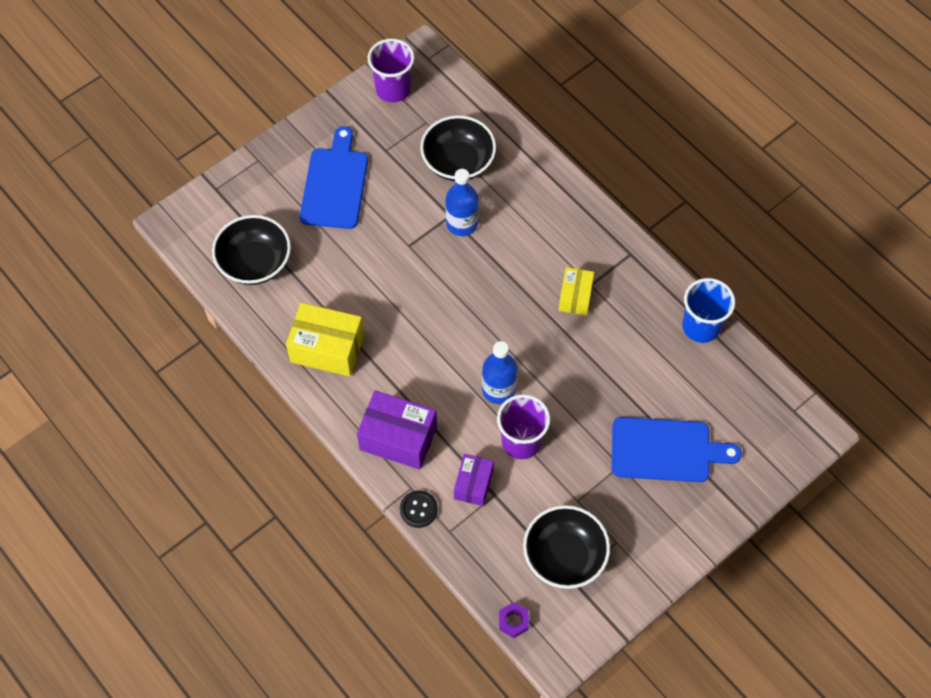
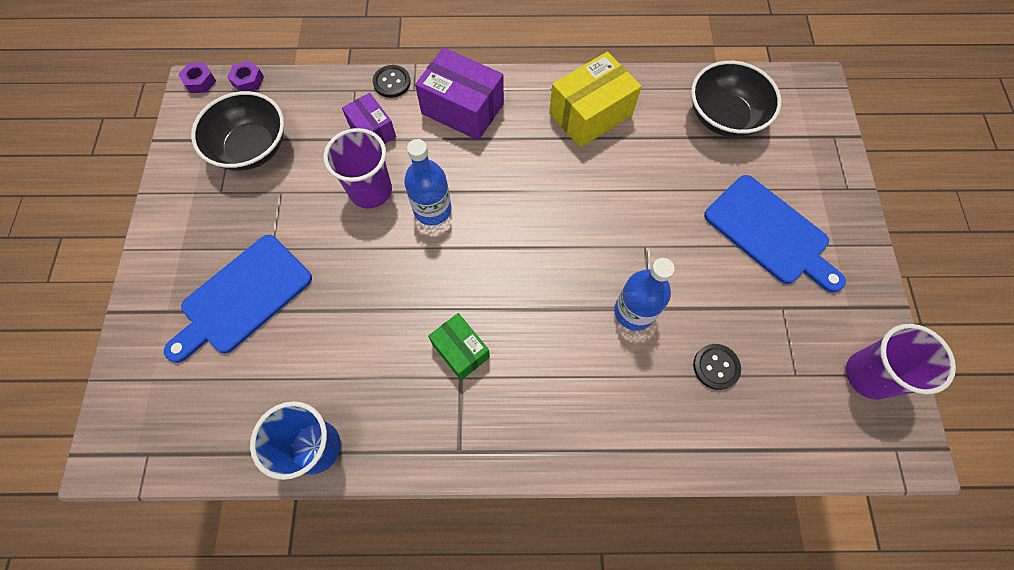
camera: 130 degrees right, 5 degrees up
(398, 438) = (462, 109): purple box -> purple box turned 60 degrees clockwise
(458, 162) = (716, 367): black bowl -> black button
(547, 659) = (200, 81): none -> purple nut
(575, 297) = (460, 350): yellow box -> green box

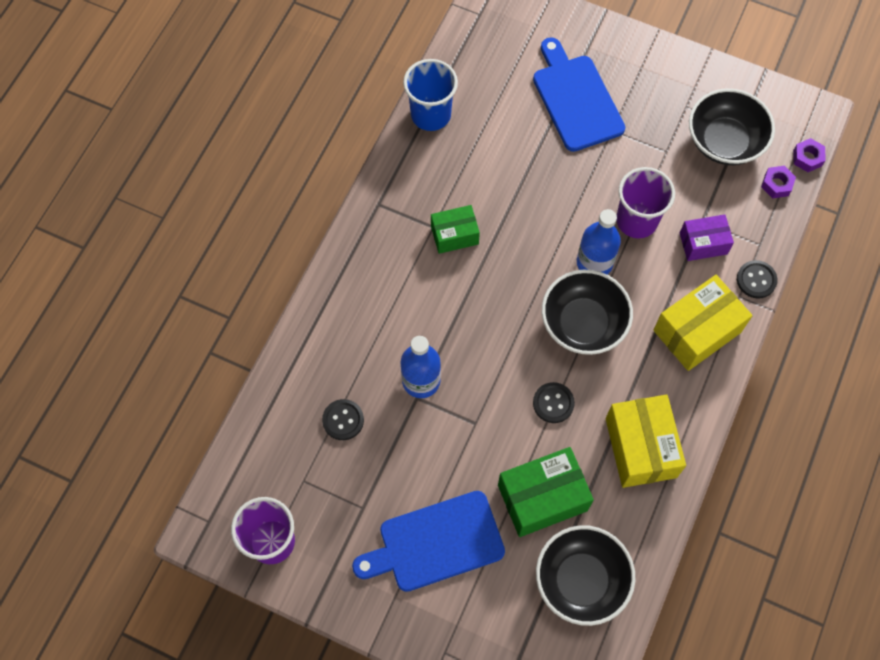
camera: 115 degrees right, 0 degrees up
(200, 81) = (822, 119): purple nut -> purple nut (776, 184)
(462, 109) = (697, 331): purple box -> yellow box
(500, 196) = (583, 323): none -> black bowl
(590, 191) = (553, 403): none -> black button
(677, 168) = (542, 498): none -> green box

